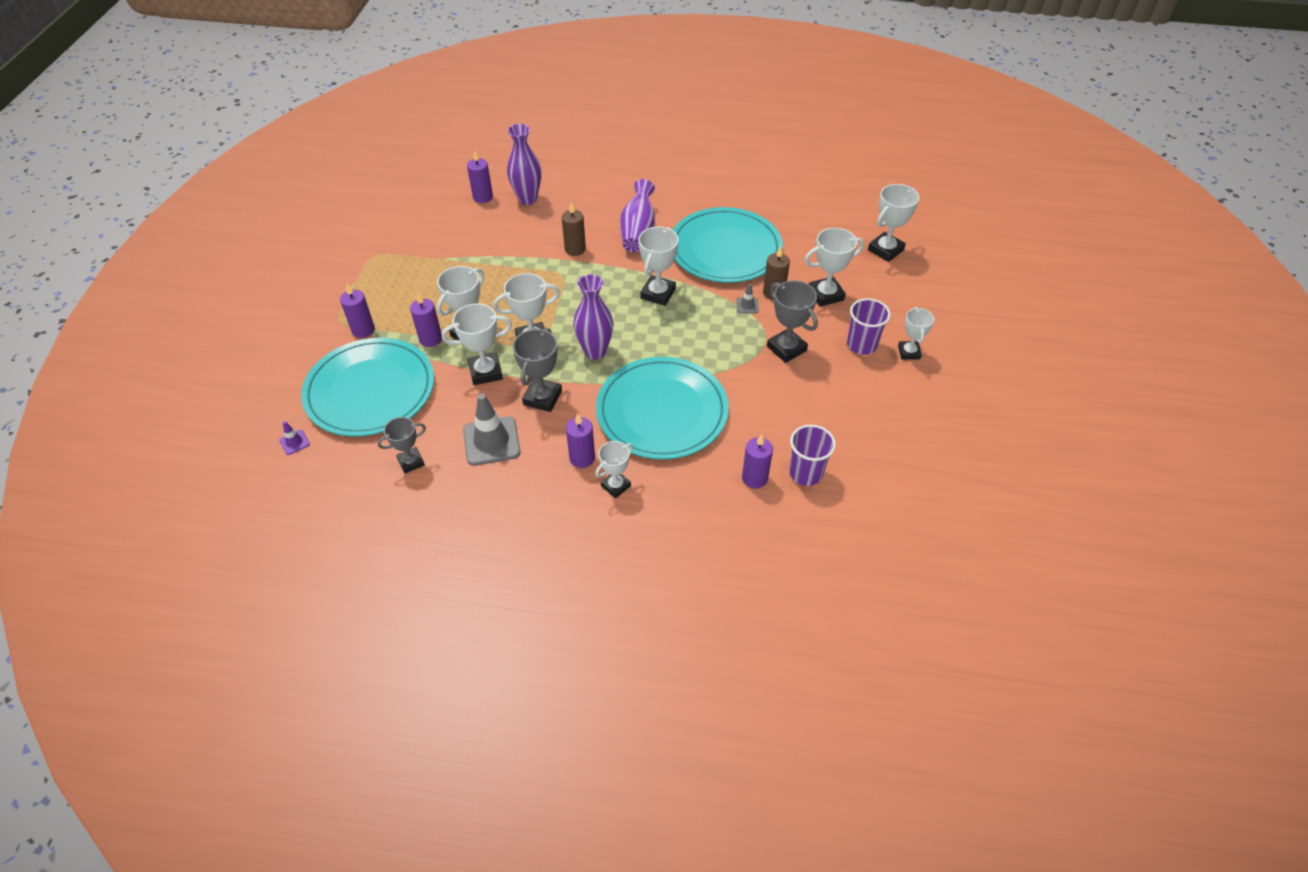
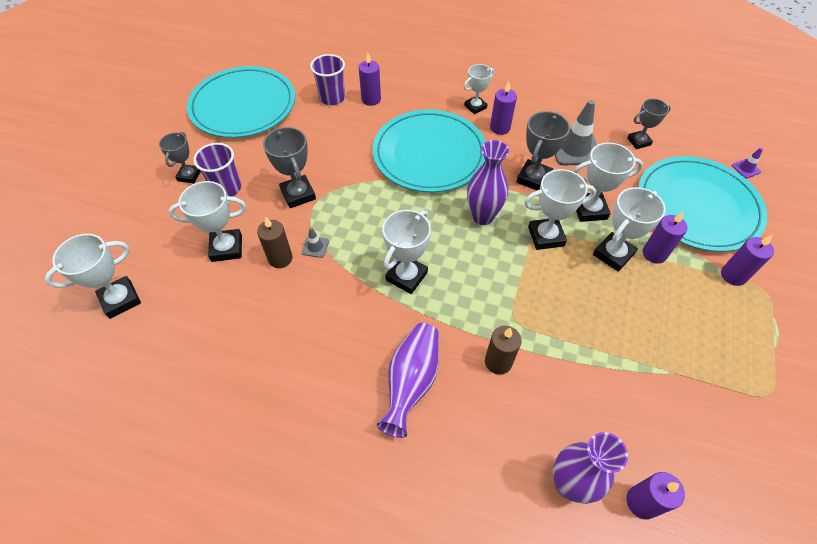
camera: 170 degrees left, 5 degrees up
(725, 249) = (308, 331): turquoise plate -> turquoise plate (243, 105)
(909, 352) = (189, 176): white trophy -> grey trophy

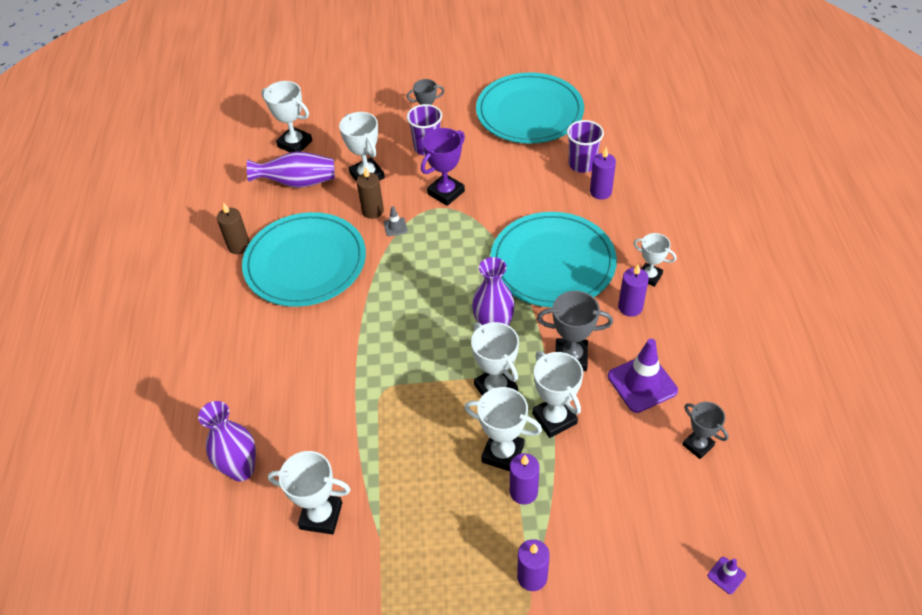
camera: 70 degrees right, 5 degrees down
(298, 194) = (446, 192): grey trophy -> purple trophy
(406, 276) = (394, 298): white trophy -> white trophy (321, 516)
(411, 382) = (293, 337): purple vase -> purple vase (297, 182)
(498, 362) = (335, 390): brown candle -> brown candle (239, 246)
(574, 149) = (642, 383): grey traffic cone -> purple traffic cone
(641, 502) = (242, 527): purple candle -> none
(697, 206) = (622, 526): turquoise plate -> turquoise plate (305, 262)

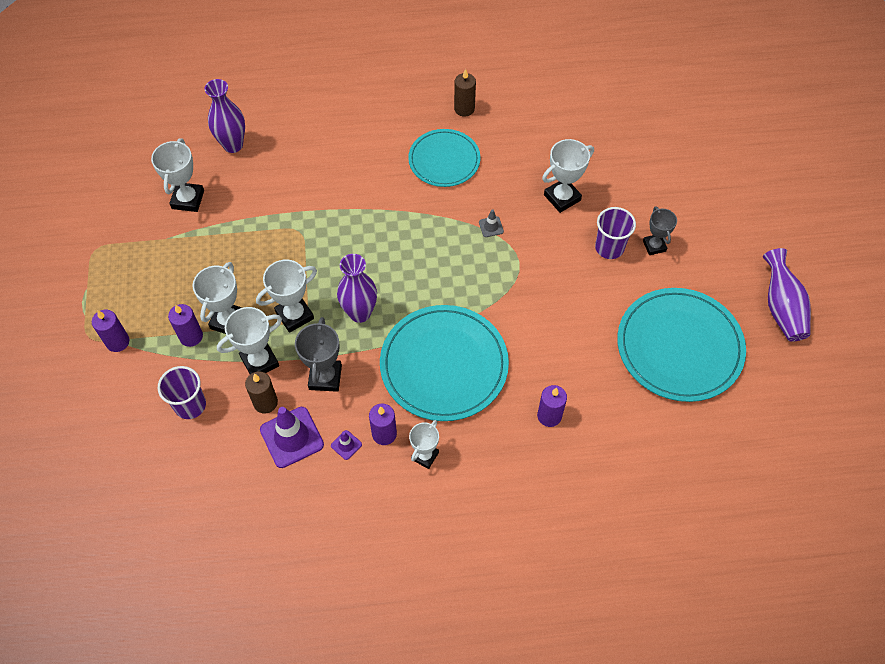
camera: 85 degrees right, 10 degrees up
(295, 144) = (605, 133): white trophy -> none
(297, 182) = (549, 142): purple vase -> purple vase (781, 307)
(305, 262) = (444, 160): turquoise plate -> turquoise plate, size x0.63
(373, 211) = (512, 206): brown candle -> brown candle (265, 402)
(446, 192) = (541, 267): purple trophy -> none
(582, 164) = (593, 399): purple cup -> purple cup (190, 405)
(698, 445) = (221, 479): grey trophy -> none
(726, 575) = (96, 486): purple traffic cone -> purple traffic cone (346, 445)

